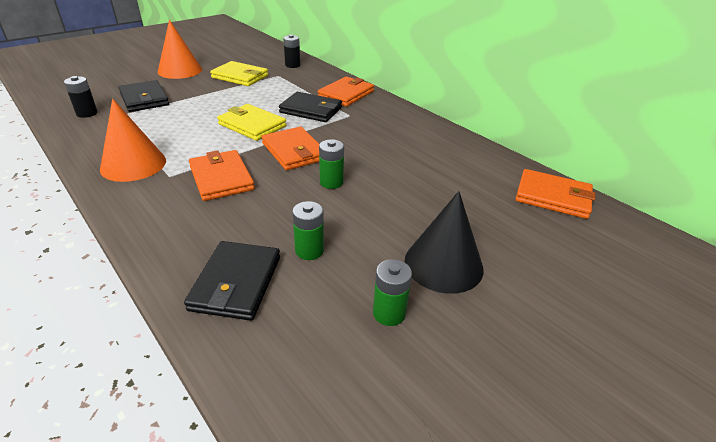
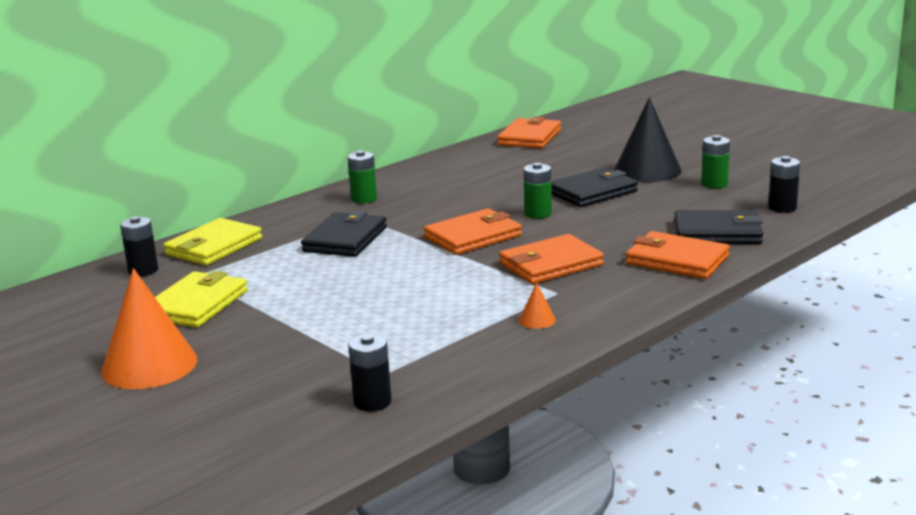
camera: 90 degrees left, 15 degrees down
(133, 164) = (537, 320): orange cone -> orange cone, size x0.41
(144, 99) = (304, 366): black wallet -> black wallet (592, 192)
(252, 125) = (401, 268): yellow wallet -> yellow wallet (214, 247)
(287, 362) = (782, 208): none -> black battery
(309, 250) = (658, 212): green battery -> green battery (364, 199)
(346, 94) = (285, 224): orange wallet -> orange wallet (677, 260)

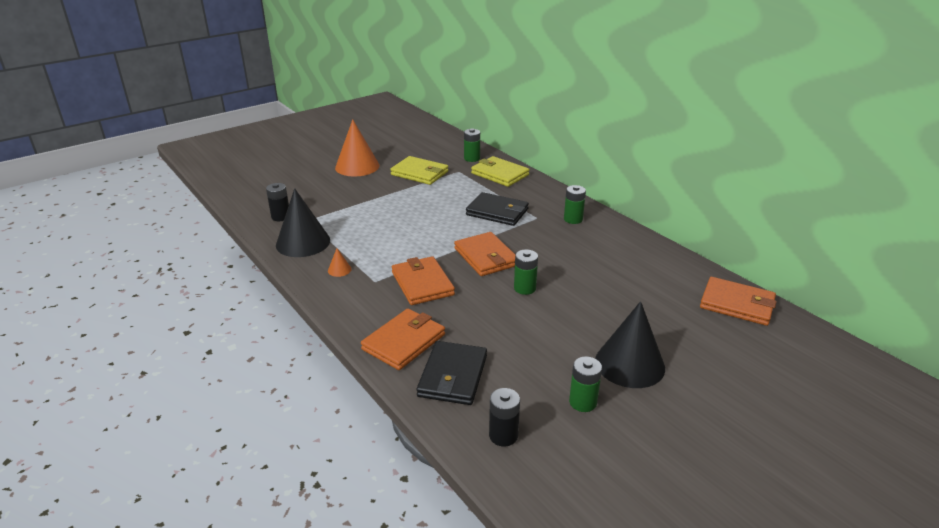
camera: 95 degrees right, 10 degrees up
(143, 270) = (472, 158): black battery -> green battery
(463, 362) = (303, 242): none -> black cone
(592, 192) = (571, 321): black wallet -> none

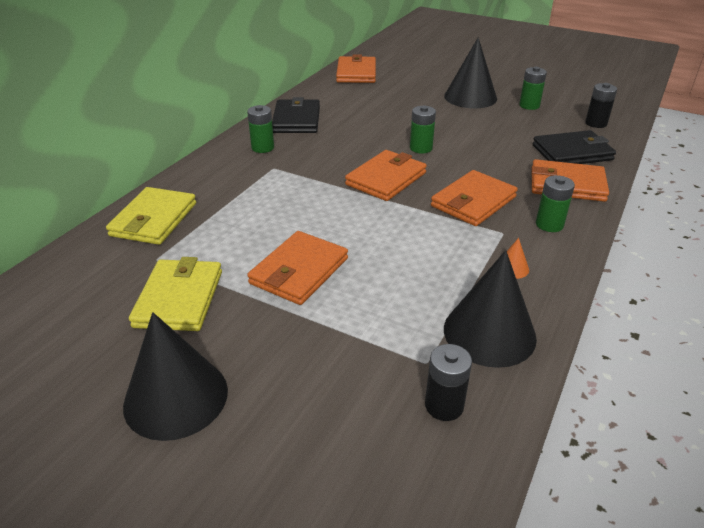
camera: 115 degrees left, 5 degrees up
(357, 166) = (176, 397): orange cone -> black cone
(409, 204) = (299, 271): none -> orange wallet
(472, 158) = (96, 260): green battery -> green battery (549, 224)
(497, 212) = (276, 195): black wallet -> black wallet (296, 120)

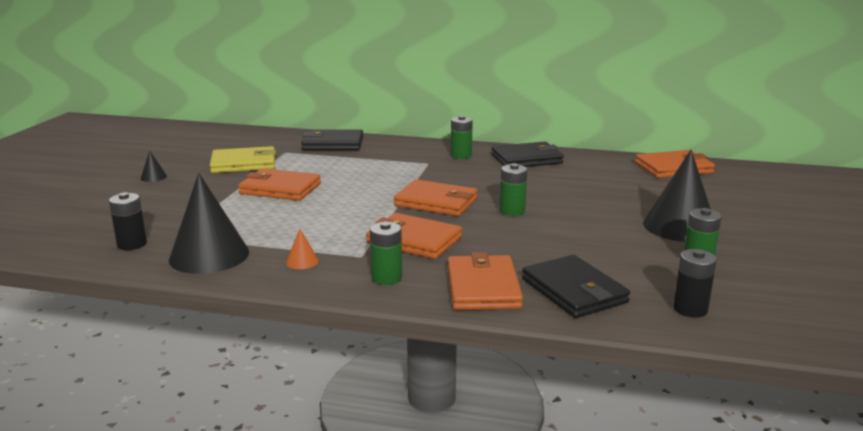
camera: 75 degrees right, 15 degrees down
(154, 219) = (333, 144): yellow wallet -> black wallet
(176, 397) = (153, 177): black cone -> black cone, size x0.41

